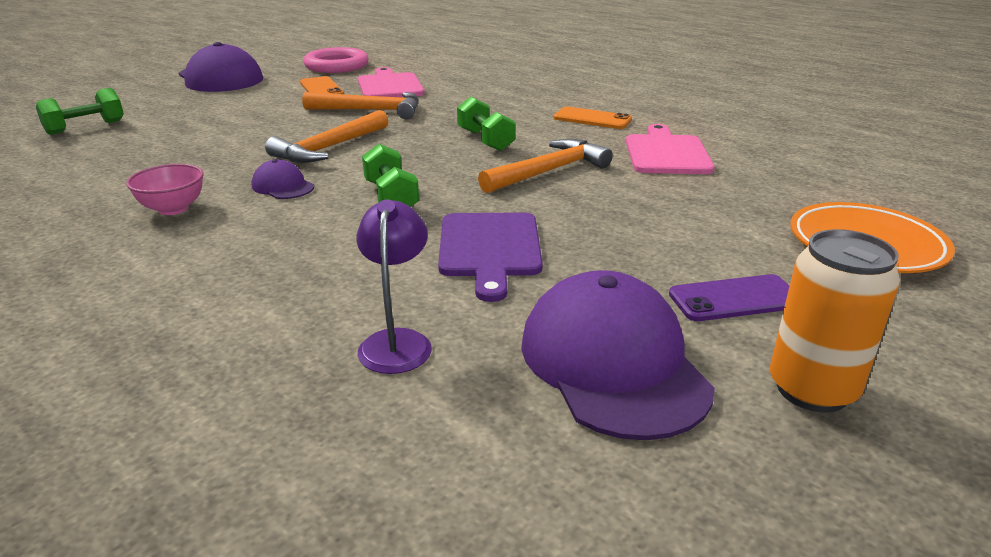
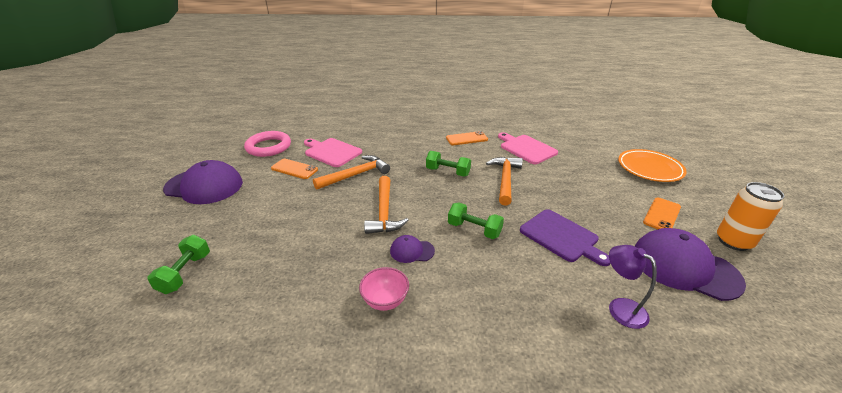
camera: 40 degrees left, 5 degrees up
(735, 299) = (662, 215): purple phone -> orange phone

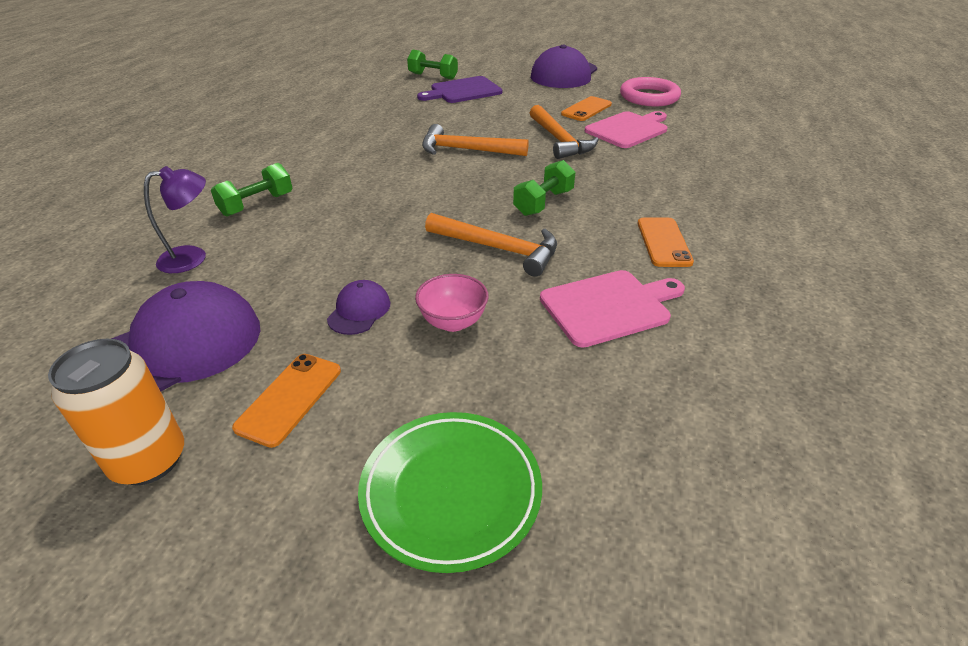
camera: 105 degrees right, 5 degrees up
(385, 301) = (334, 139): pink bowl -> pink bowl (453, 322)
(412, 251) = (388, 157): purple cap -> purple cap (359, 311)
(474, 230) = (395, 197): green dumbbell -> green dumbbell (257, 204)
(561, 237) = (331, 257): purple cutting board -> purple cutting board (463, 91)
(649, 169) = (451, 492): orange plate -> green plate
(662, 215) = (289, 398): orange phone -> orange phone turned 60 degrees clockwise

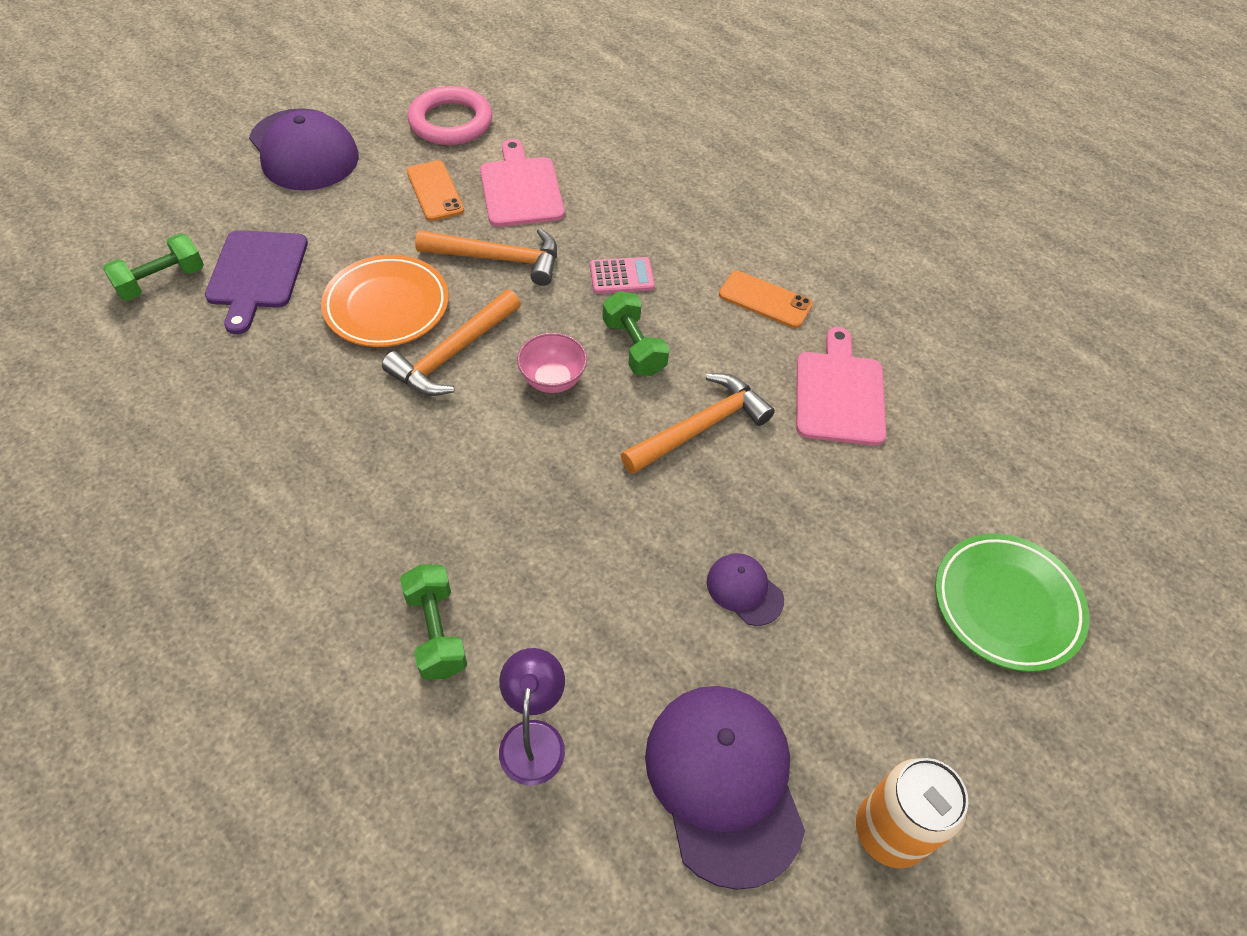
camera: 65 degrees left, 15 degrees up
(289, 398) = (853, 691): orange phone -> none
(453, 322) = (803, 518): pink bowl -> pink bowl (552, 380)
(480, 124) = (387, 306): none -> orange plate
(602, 181) = (621, 276): none -> pink calculator

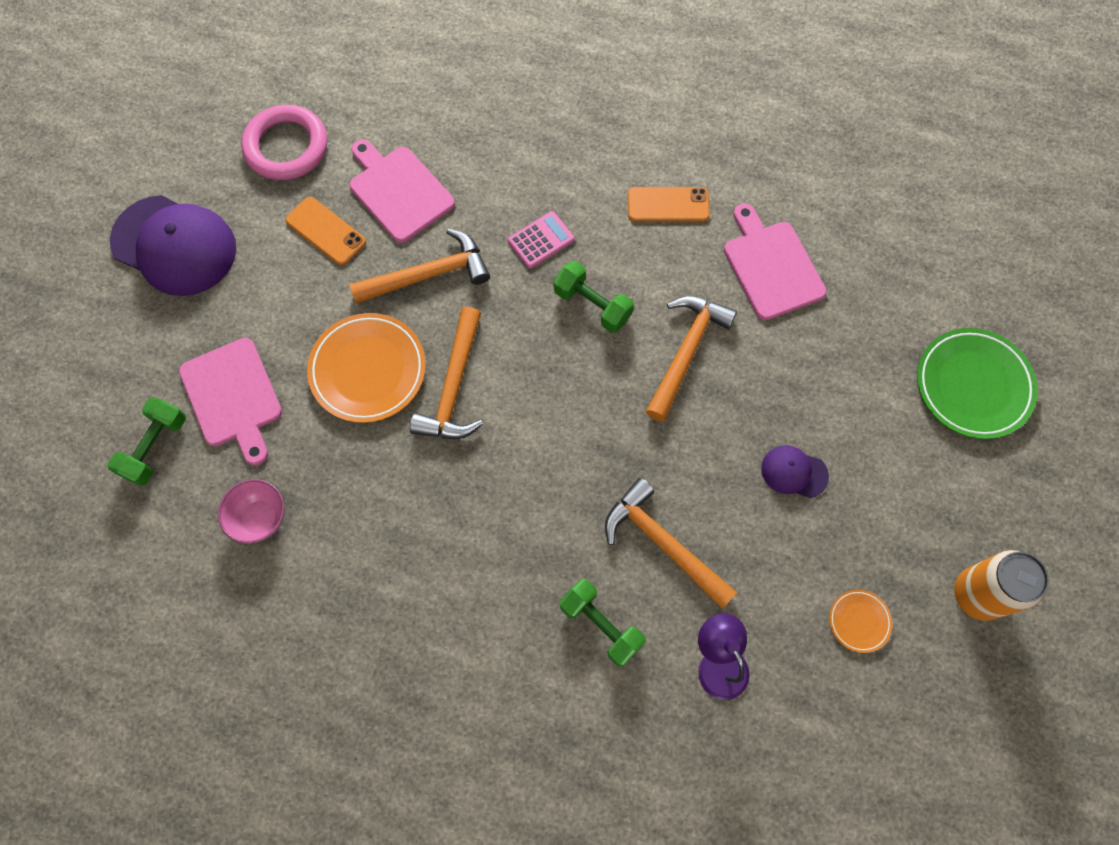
camera: 25 degrees left, 15 degrees up
(256, 274) = (233, 397): purple cutting board -> pink cutting board
(552, 380) = (548, 369): pink bowl -> pink bowl (260, 518)
(556, 588) = (663, 544): none -> orange hammer
(724, 782) = (859, 621): purple cap -> orange plate

